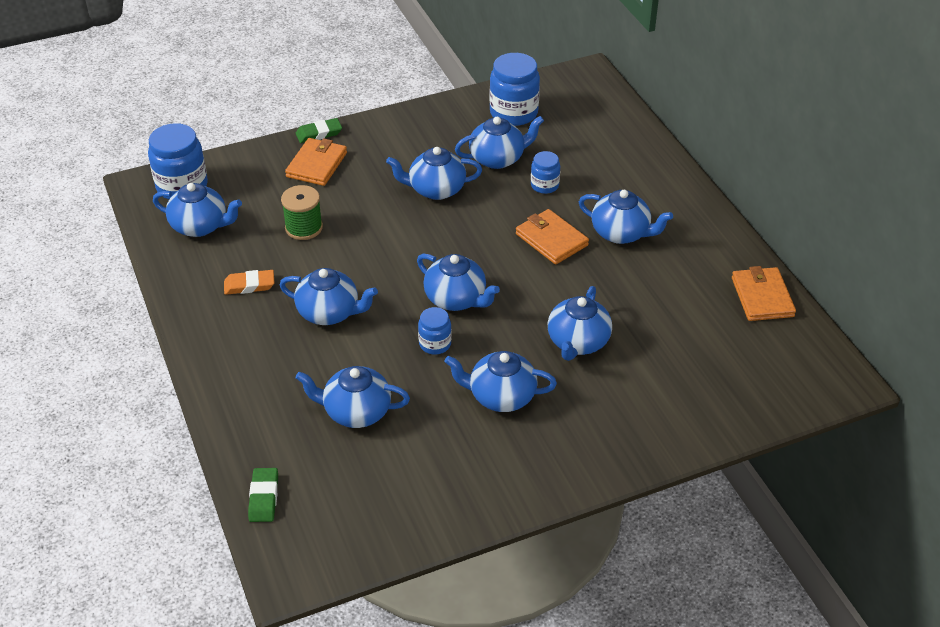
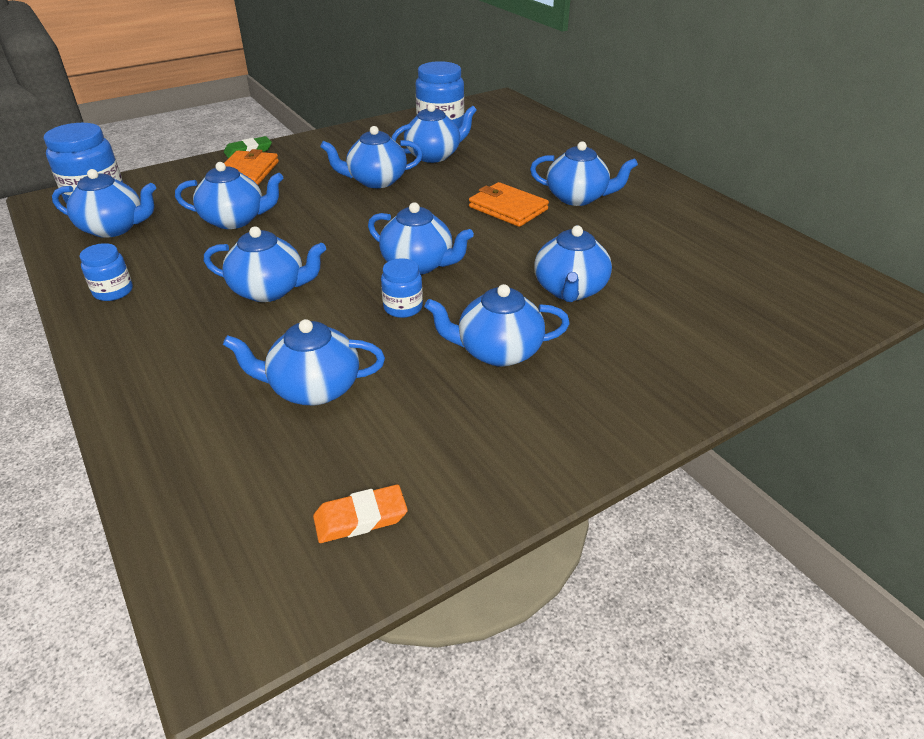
camera: 10 degrees left, 5 degrees down
(249, 285) = (170, 274): orange eraser -> orange eraser (360, 518)
(263, 497) = (184, 515): green eraser -> none
(304, 228) = (235, 220): green spool -> blue teapot
(544, 185) = (486, 170): blue jar -> blue jar (113, 291)
(762, 297) = (746, 234): orange wallet -> none

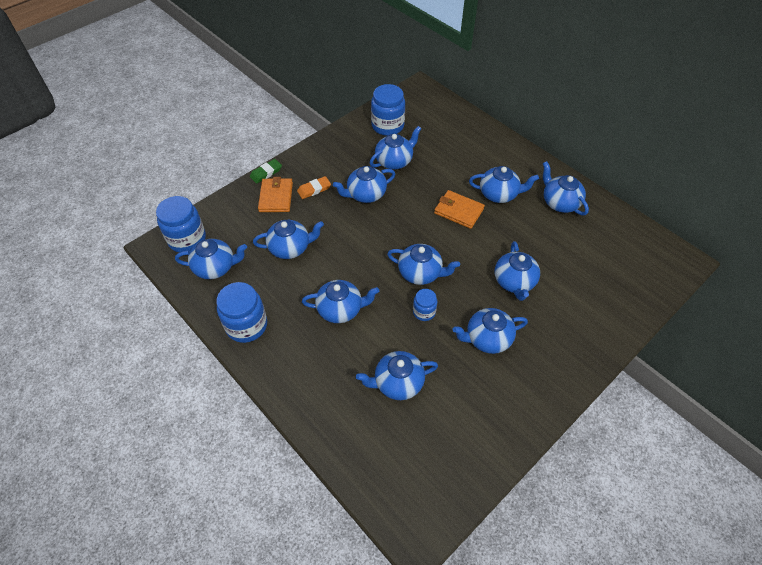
camera: 10 degrees left, 15 degrees up
(113, 291) = (246, 325): blue jar -> blue jar, size x1.81
(360, 518) = (454, 462): orange eraser -> orange eraser (314, 189)
(672, 214) = (560, 202): none -> blue teapot

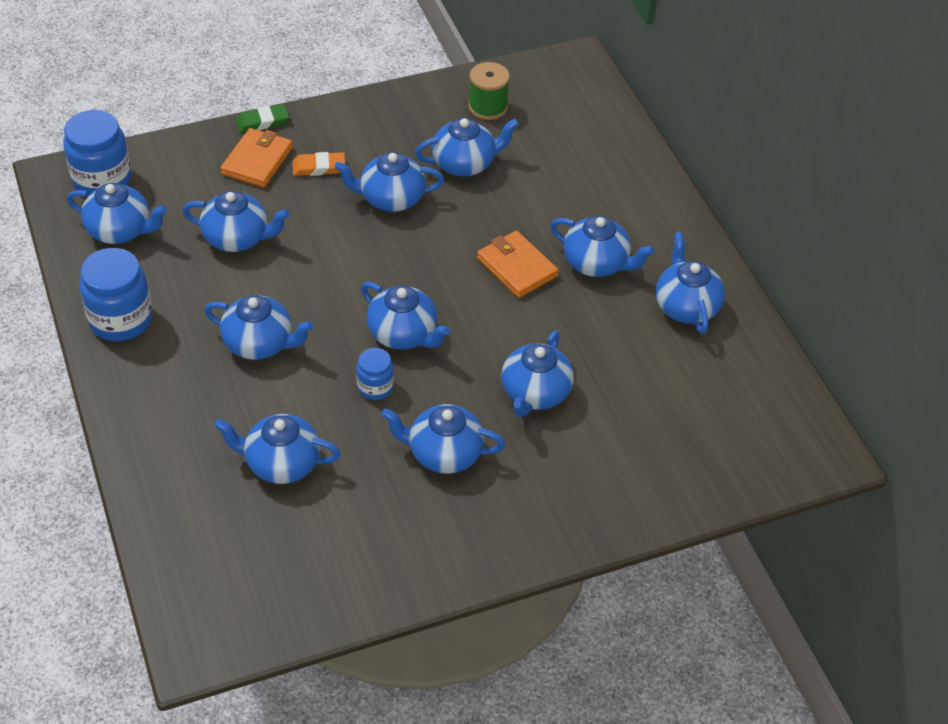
camera: 20 degrees right, 5 degrees down
(387, 126) = (488, 107): blue jar -> green spool

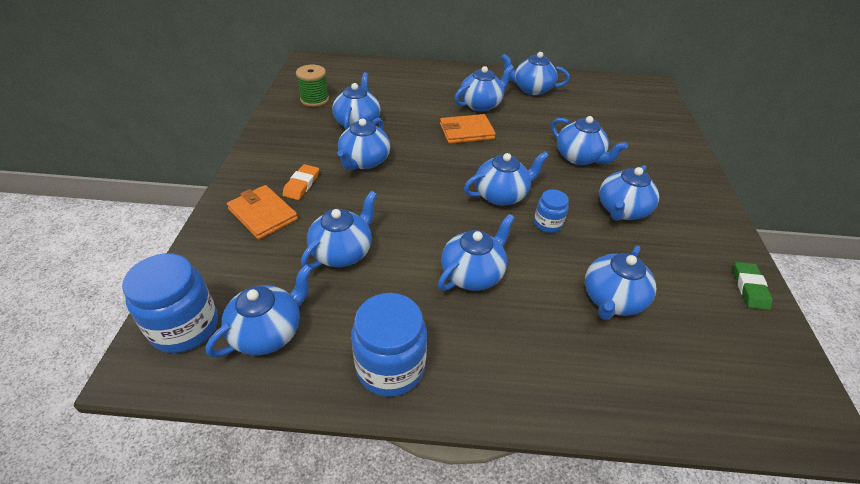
camera: 65 degrees left, 5 degrees down
(262, 122) = (221, 198): green eraser -> green eraser (749, 288)

